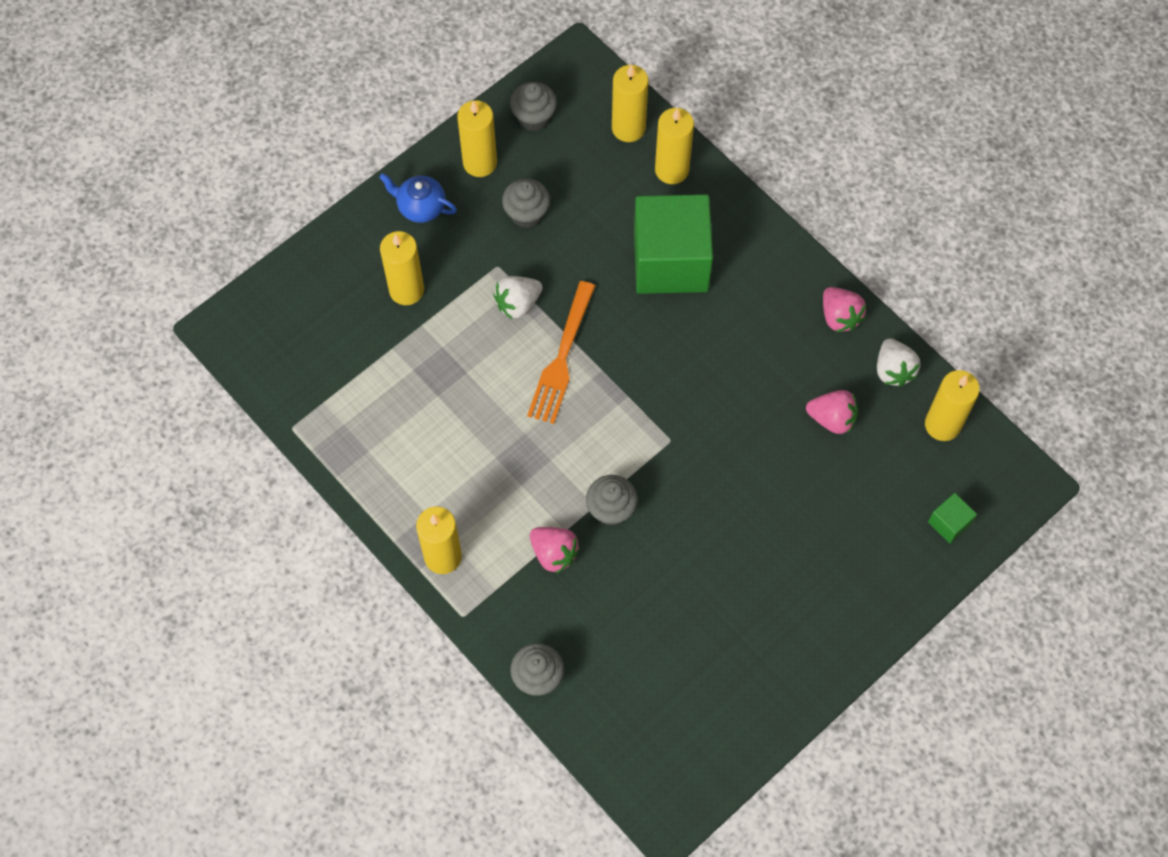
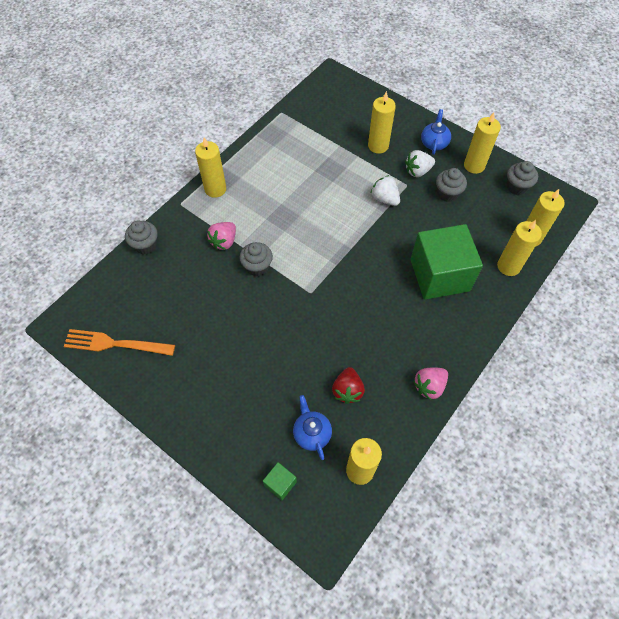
camera: 80 degrees right, 5 degrees down
(562, 357) = (354, 226): orange fork -> orange fork (115, 344)
(832, 419) = (347, 390): pink strawberry -> red strawberry
(886, 474) = (311, 433): none -> blue teapot
(893, 370) = (396, 429): white strawberry -> white strawberry (418, 171)

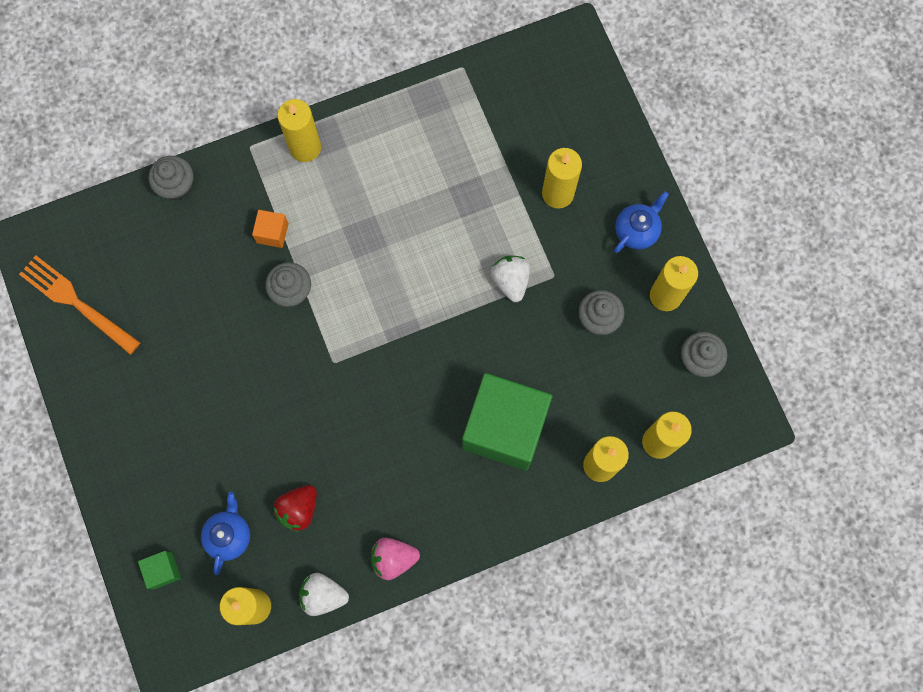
camera: 30 degrees right, 15 degrees up
(224, 241) = (272, 233): pink strawberry -> orange cube
(418, 171) = (583, 263): white strawberry -> white strawberry (323, 595)

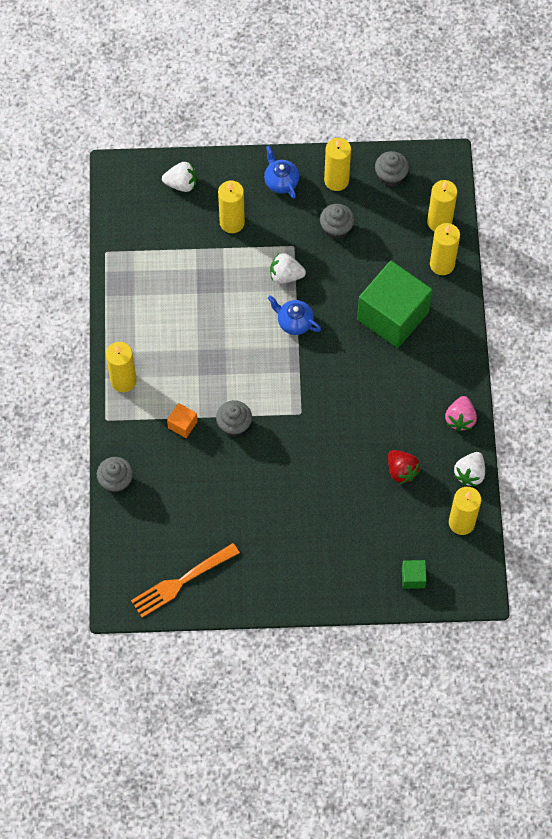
camera: 70 degrees left, 10 degrees down
(229, 535) = (403, 524): blue teapot -> blue teapot (294, 322)
(586, 118) = (181, 184): none -> white strawberry

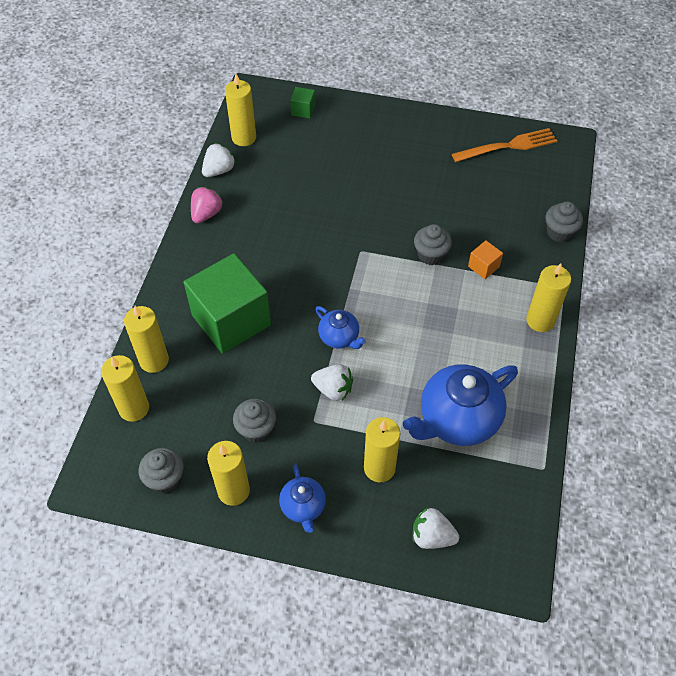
camera: 165 degrees left, 10 degrees down
(179, 274) = (457, 420): none -> blue teapot
(401, 471) = (280, 185): red strawberry -> none

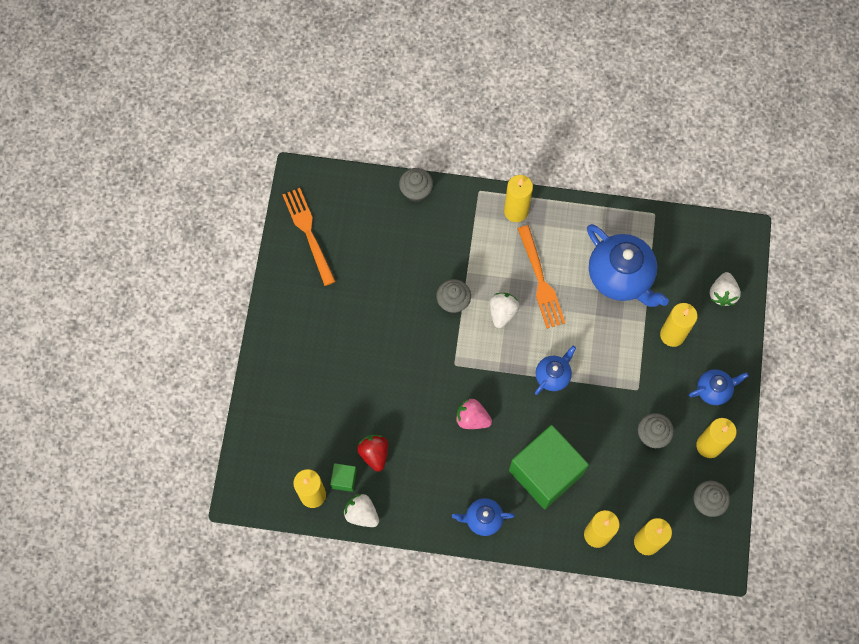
camera: 95 degrees left, 15 degrees up
(193, 262) = (483, 519): none -> blue teapot
(206, 214) = (421, 516): pink strawberry -> pink strawberry (472, 418)
(275, 182) = (374, 454): none -> red strawberry
(303, 110) = (267, 438): green cube -> green cube (344, 479)
(333, 389) = (606, 376): white strawberry -> white strawberry (502, 312)
(454, 336) = (540, 280): none -> orange fork
(483, 266) = (462, 256): orange cube -> none

